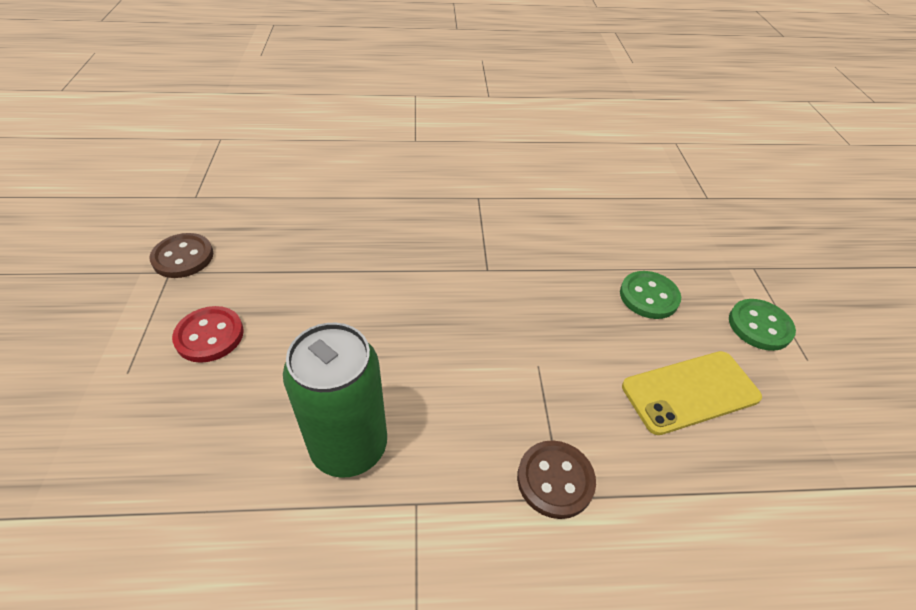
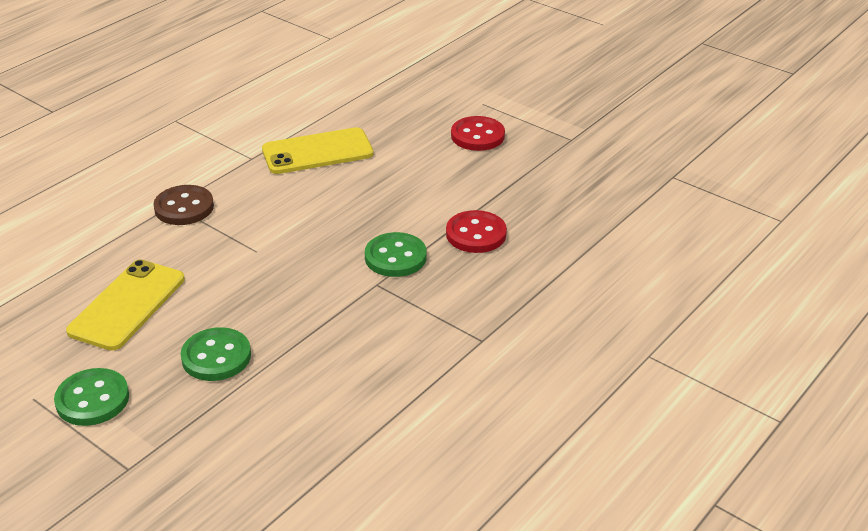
camera: 135 degrees right, 10 degrees down
(183, 257) = (583, 148): brown button -> none
(349, 446) = (317, 152): green can -> yellow phone
(374, 253) = (476, 234): none -> red button
(448, 278) = (395, 257): none -> green button

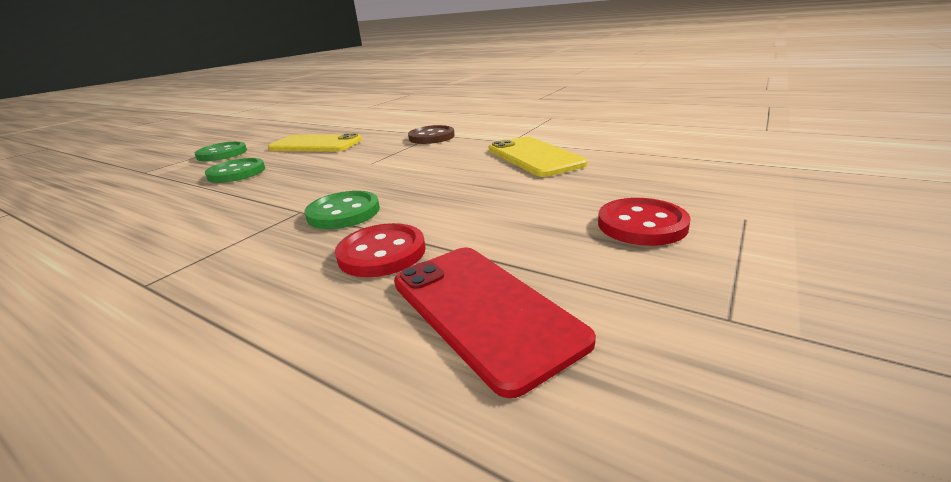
camera: 85 degrees right, 10 degrees down
(550, 200) = (483, 310): none -> red phone

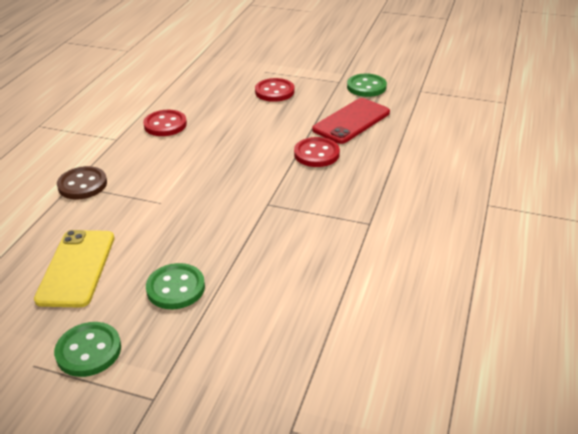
camera: 105 degrees left, 10 degrees up
(343, 213) = (269, 182): green button -> green button (366, 87)
(534, 157) = (165, 125): yellow phone -> red button

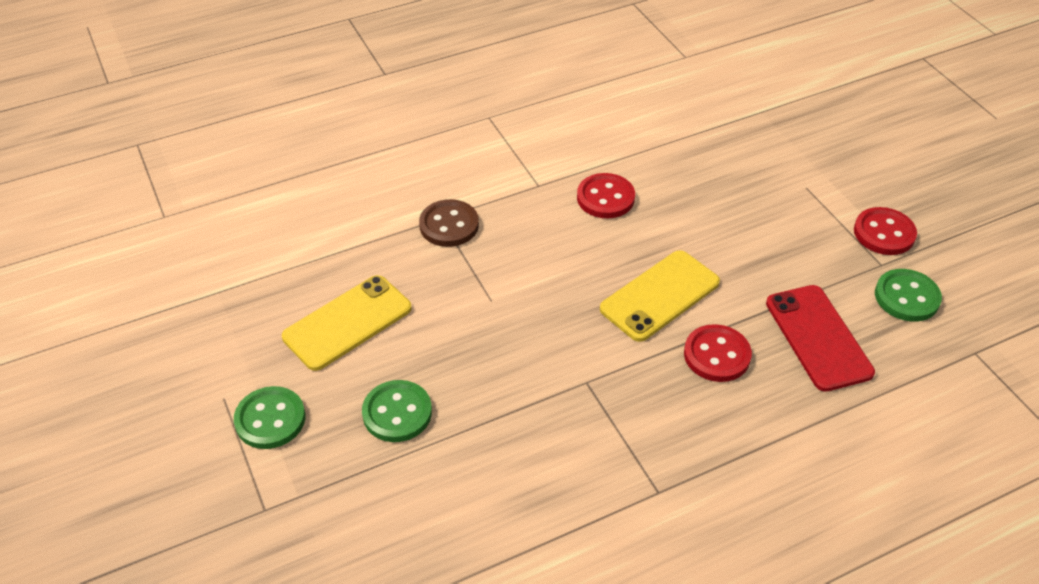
camera: 45 degrees right, 10 degrees up
(254, 147) = (660, 296): none -> yellow phone
(274, 92) = (780, 228): red button -> red button (884, 233)
(351, 121) = (818, 337): red phone -> red phone turned 75 degrees clockwise

